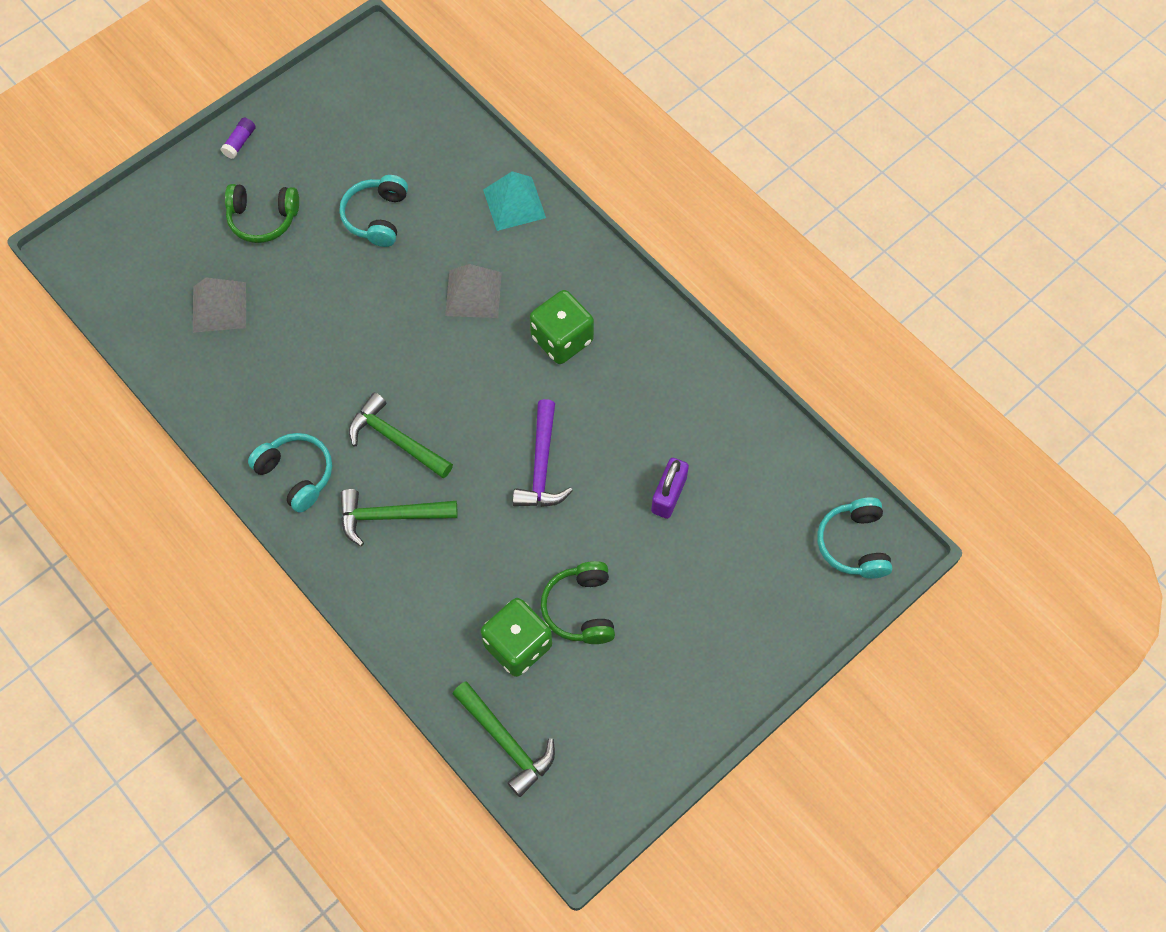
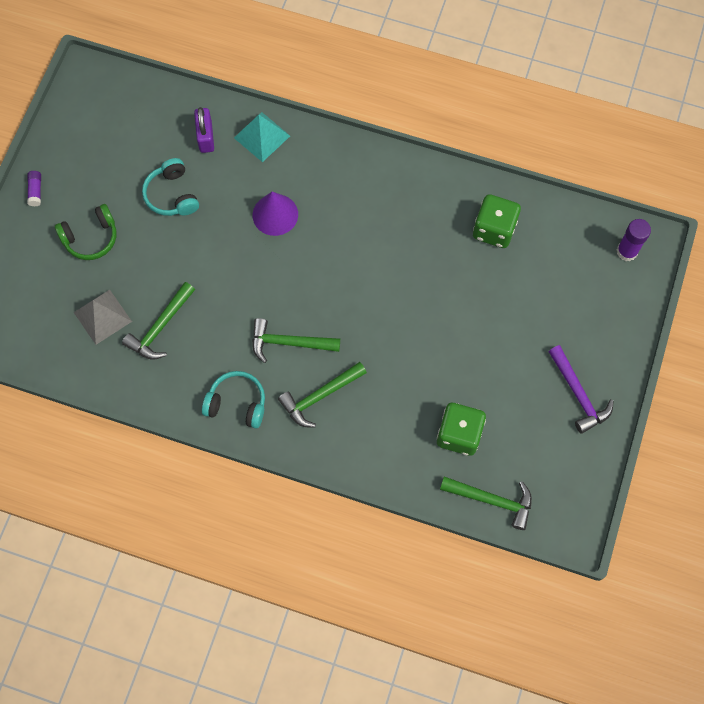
camera: 30 degrees left, 5 degrees up
(271, 350) = (160, 327): none -> green hammer
(473, 294) = (275, 214): grey pyramid -> purple cone
(541, 465) = (397, 307): purple hammer -> purple hammer (578, 394)
(562, 339) = (356, 215): green dice -> green dice (494, 229)
(580, 609) = (483, 388): green headphones -> none
(668, 495) = (492, 282): purple padlock -> purple padlock (206, 137)
(853, 544) = (627, 251): turquoise headphones -> purple glue stick

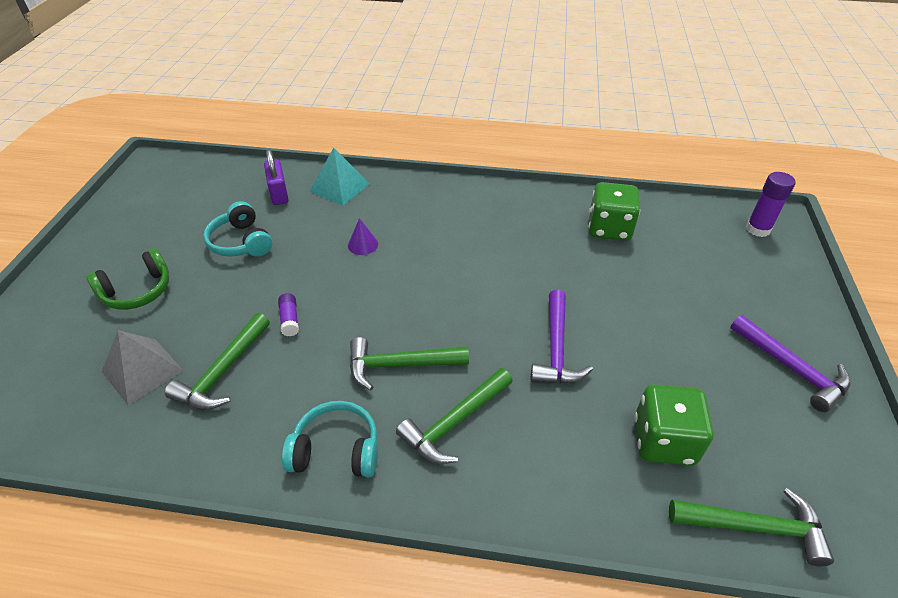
camera: 10 degrees left, 25 degrees down
(35, 191) = (75, 257): purple glue stick -> purple glue stick (290, 320)
(275, 214) = (363, 244): purple cone -> purple cone, size x0.58
(408, 347) = (556, 348): none -> purple hammer

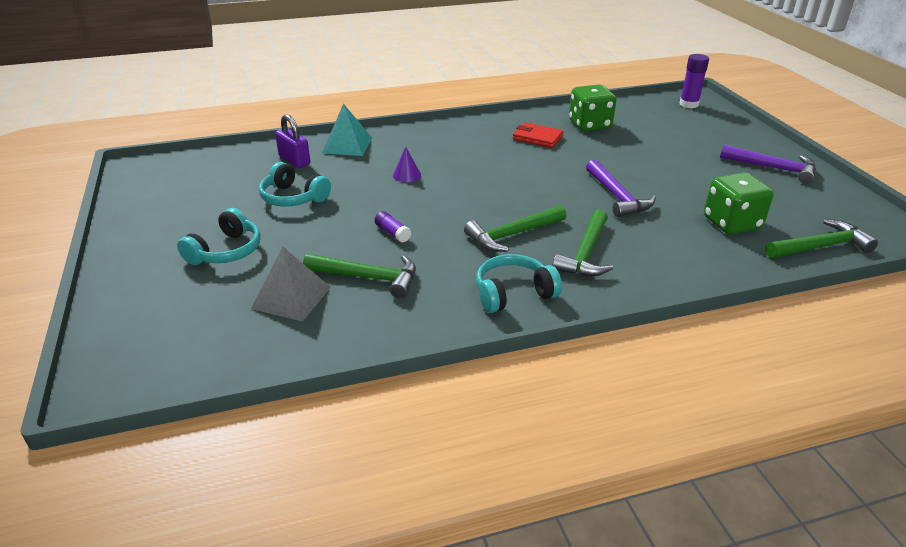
camera: 25 degrees left, 10 degrees down
(137, 291) = (226, 251): green headphones -> turquoise headphones
(223, 371) = (368, 278): green hammer -> green hammer turned 75 degrees counterclockwise
(535, 231) = (537, 138): none -> red wallet

